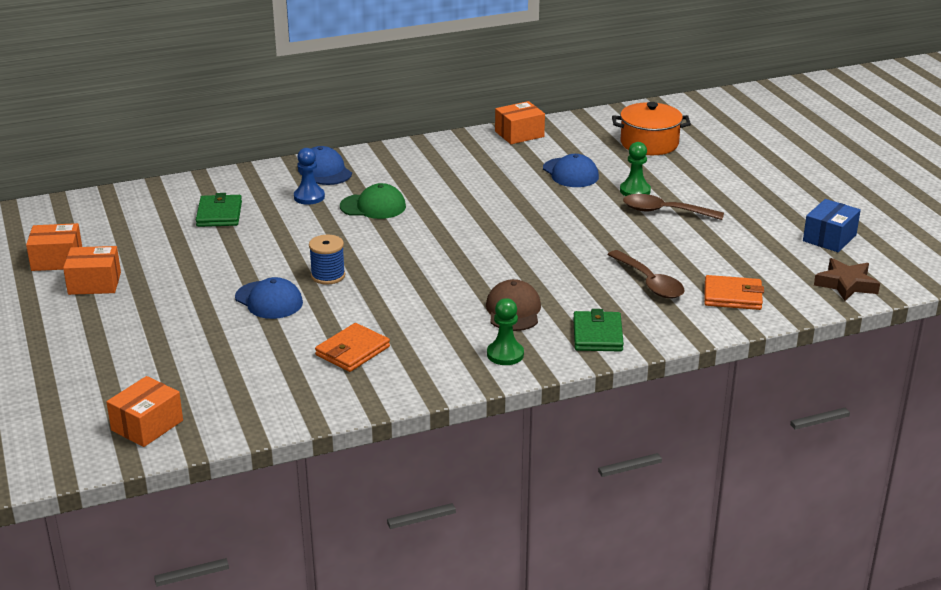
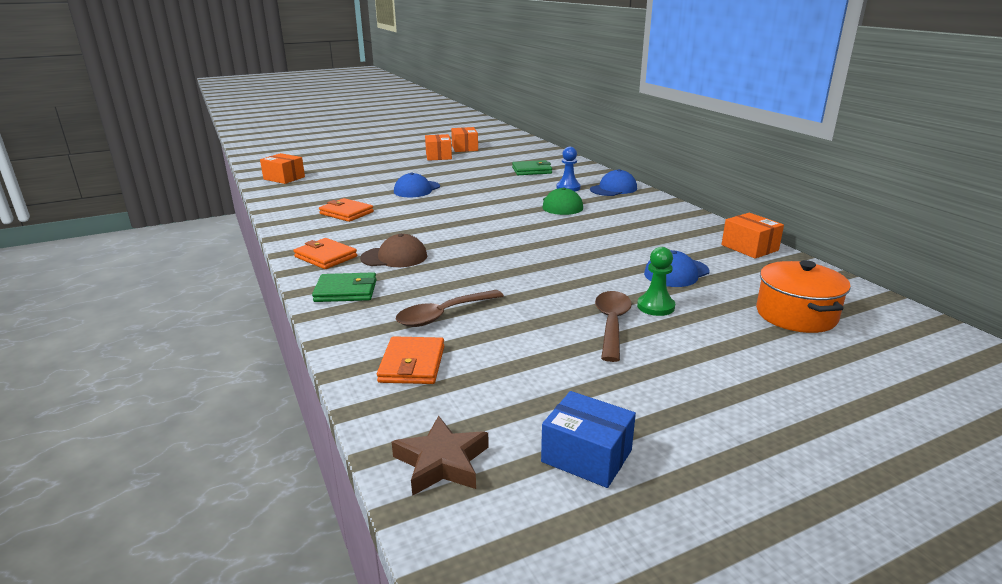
camera: 85 degrees right, 5 degrees down
(328, 276) = (450, 200): blue spool -> none
(505, 354) = (326, 257): green pawn -> orange wallet

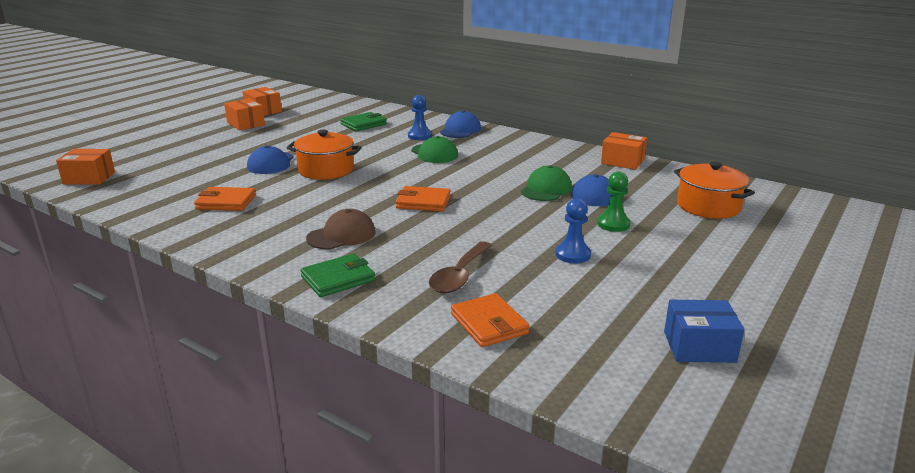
camera: 30 degrees left, 0 degrees up
(326, 257) = (268, 251): orange wallet -> orange wallet (423, 202)
(442, 462) = (611, 388): brown star -> none
(451, 202) = (326, 170): none -> orange pot
(573, 325) = (572, 255): none -> blue pawn
(611, 324) = (599, 246): brown spoon -> none
(628, 257) = (546, 189): none -> green cap

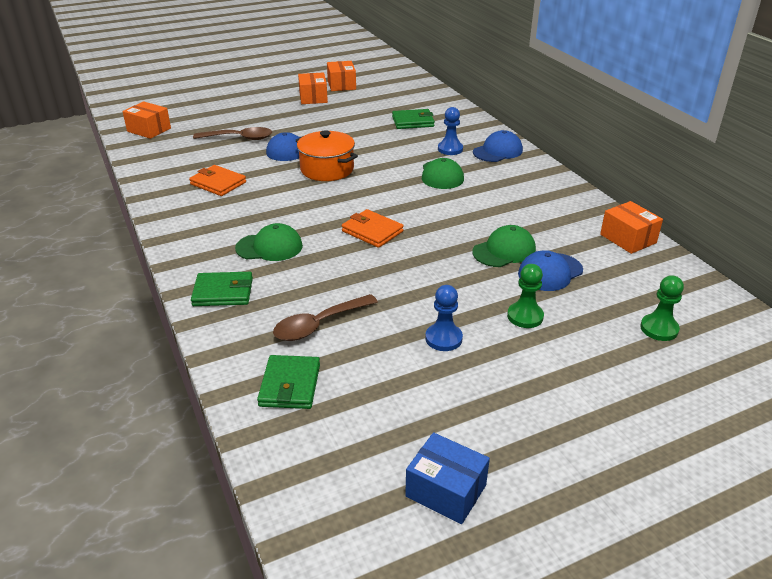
camera: 30 degrees right, 10 degrees up
(205, 165) = (239, 138): none -> brown spoon
(341, 235) = (269, 247): brown cap -> green cap
(489, 324) = (290, 385): orange wallet -> green wallet
(708, 206) = (659, 329): orange pot -> green pawn

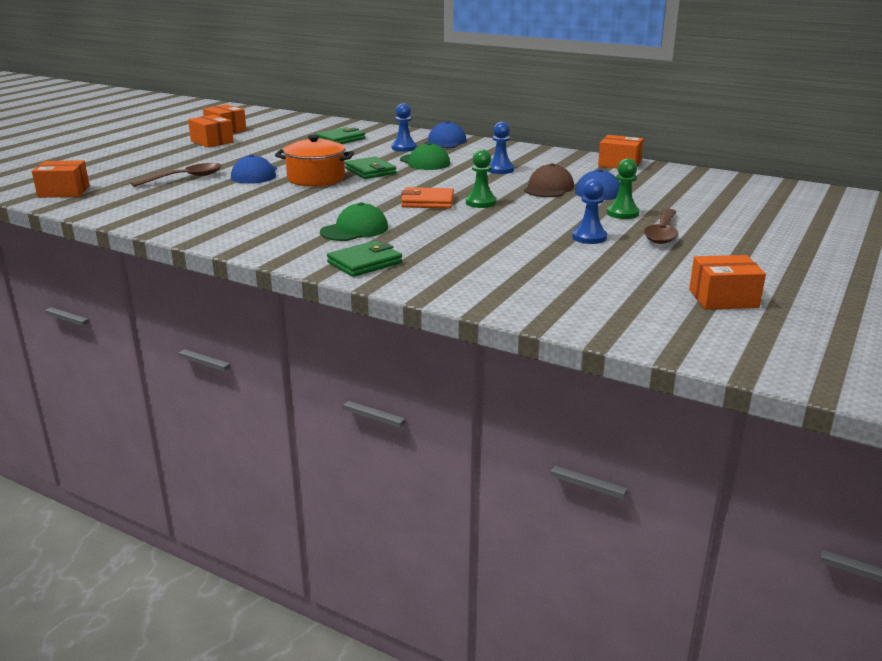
camera: 35 degrees left, 10 degrees down
(218, 183) = (222, 207): orange wallet -> none
(290, 385) = (524, 290): green wallet -> green wallet (370, 171)
(319, 325) = (484, 256): brown spoon -> brown spoon (662, 233)
(446, 490) = (723, 298): blue box -> orange box
(494, 208) = (500, 170): none -> blue pawn
(504, 251) = (548, 188): green cap -> brown cap
(659, 329) = (711, 197): green pawn -> green pawn (481, 203)

